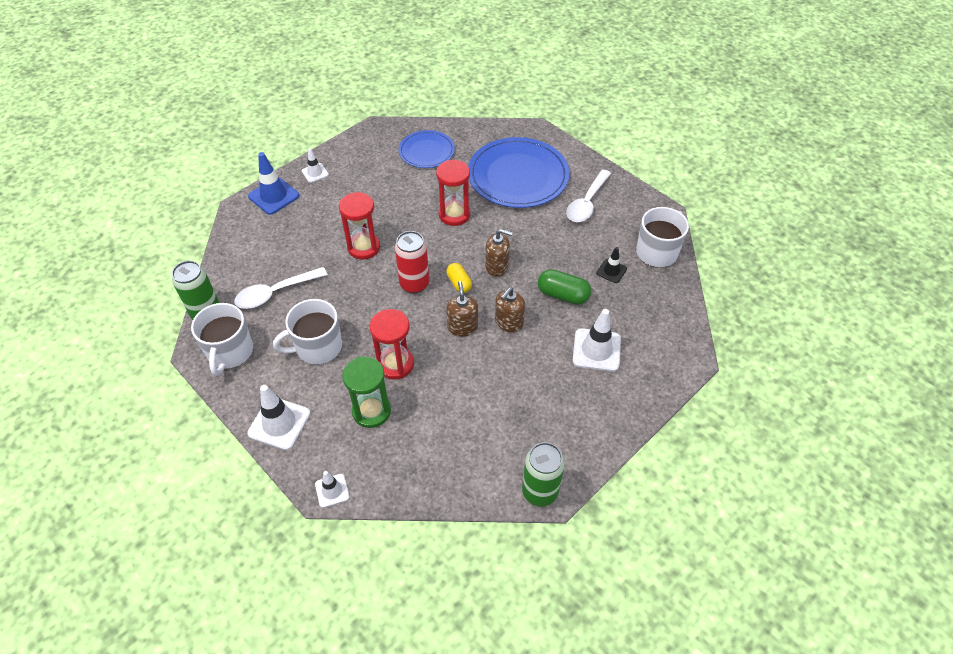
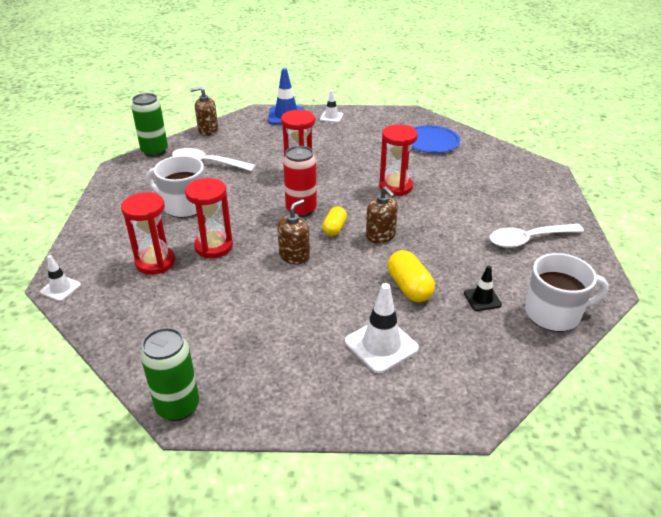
camera: 45 degrees right, 15 degrees down
(230, 352) = (134, 177): white mug -> none
(279, 423) = (97, 230): white traffic cone -> none
(371, 411) = (155, 262): green hourglass -> red hourglass
(509, 322) = (334, 276): brown soap dispenser -> brown soap dispenser (208, 130)
(518, 176) = (487, 191): blue plate -> none
(563, 295) = (409, 287): green capsule -> yellow capsule

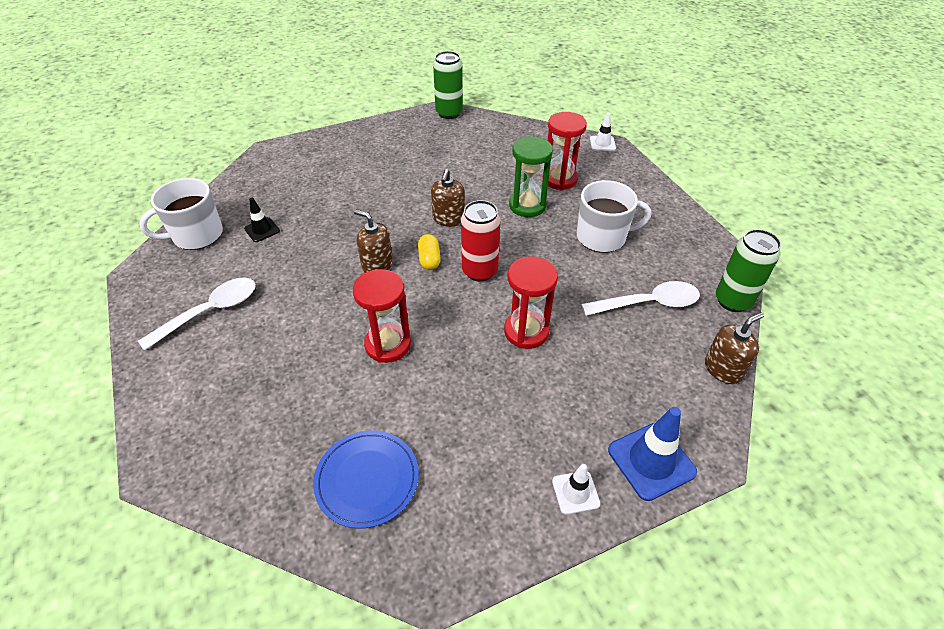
camera: 155 degrees right, 10 degrees up
(213, 247) = (527, 206): red hourglass -> green hourglass
(381, 345) = (339, 174): white traffic cone -> none
(409, 287) = (330, 221): yellow capsule -> none

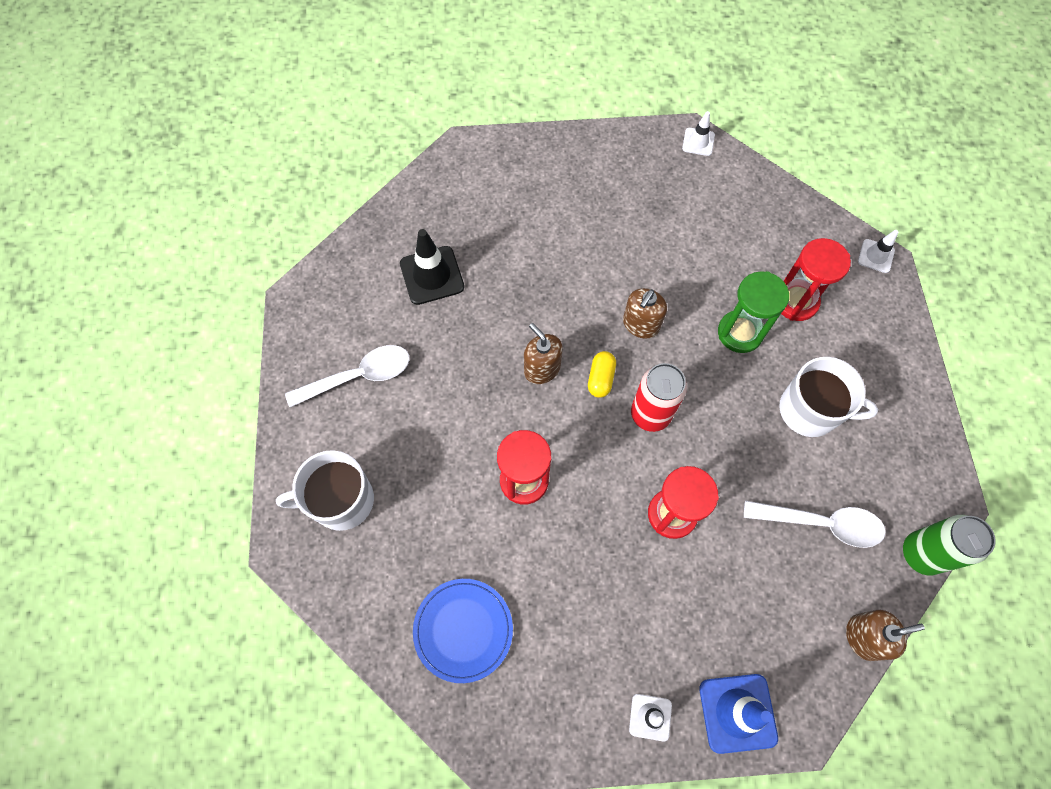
camera: 20 degrees right, 20 degrees up
(196, 235) = (362, 261): white mug -> white mug (341, 501)
(262, 230) = (432, 275): black traffic cone -> black traffic cone, size x1.73
(449, 113) = (698, 142): green can -> white traffic cone

